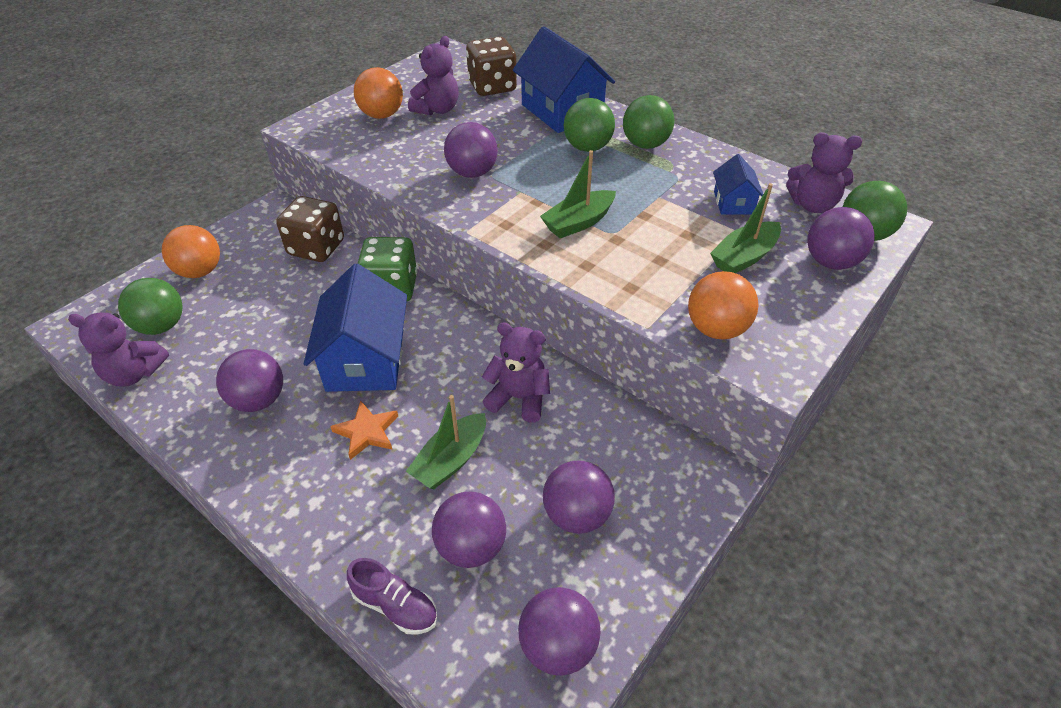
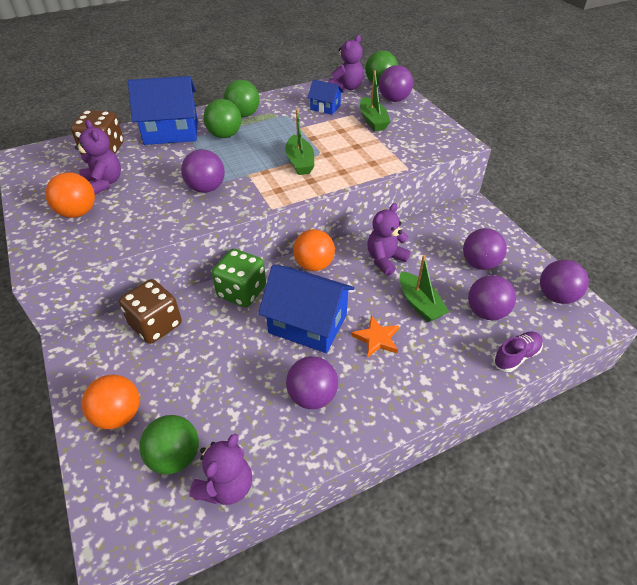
camera: 65 degrees left, 0 degrees up
(716, 329) = (422, 148): orange ball -> orange ball (314, 265)

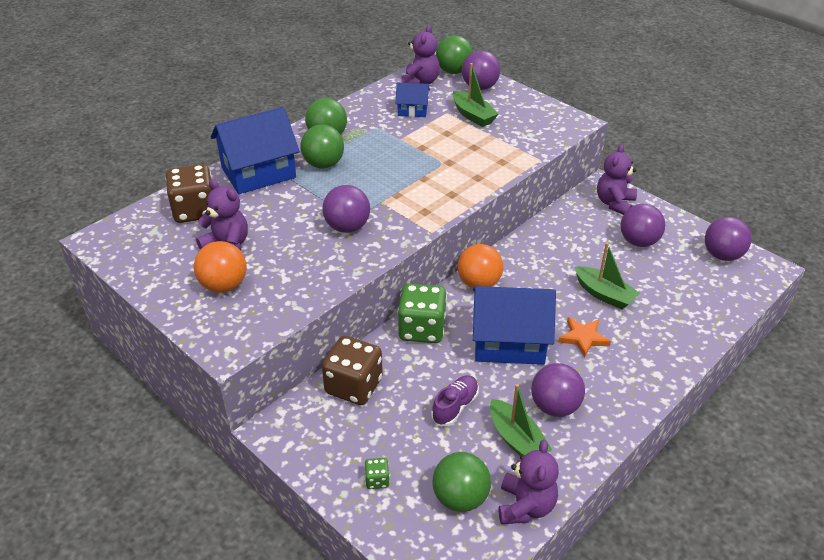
camera: 20 degrees left, 5 degrees down
(118, 415) = (377, 480): orange ball -> green dice
(300, 162) = (427, 177): green boat -> green boat (516, 439)
(385, 260) = (547, 260): purple teddy bear -> purple teddy bear (614, 203)
(486, 312) = (669, 286): purple ball -> none
(516, 356) = (715, 319): purple shoe -> purple shoe (455, 406)

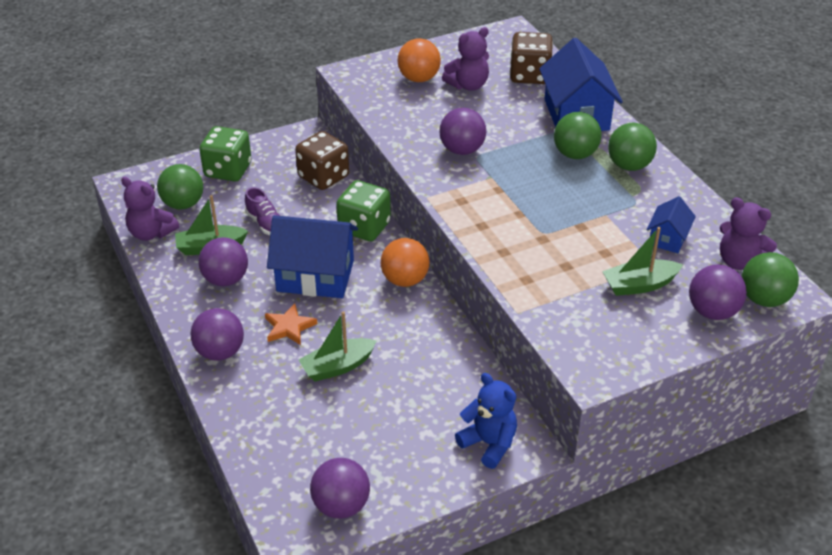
camera: 110 degrees right, 0 degrees up
(377, 480) = (228, 170): green dice -> green dice, size x2.25
(509, 342) = (315, 276): blue house -> blue house turned 75 degrees clockwise
(614, 203) = (489, 444): purple teddy bear -> blue teddy bear
(638, 242) = (405, 434): purple ball -> purple ball (220, 352)

